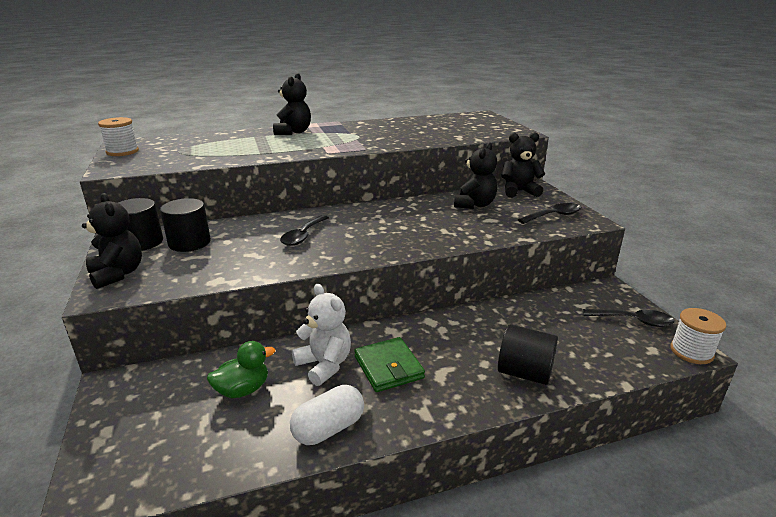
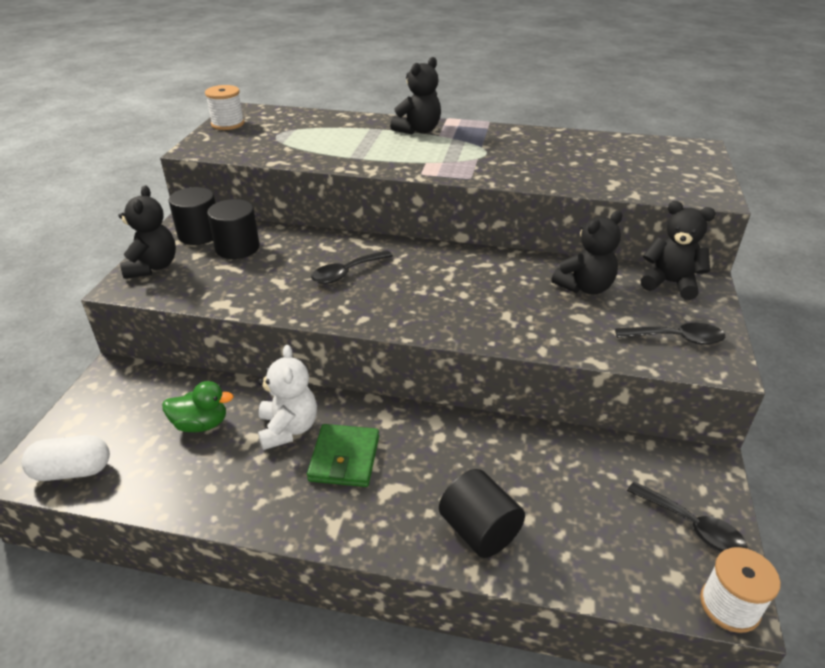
camera: 30 degrees right, 10 degrees up
(329, 428) = (237, 499): white capsule -> white capsule (72, 471)

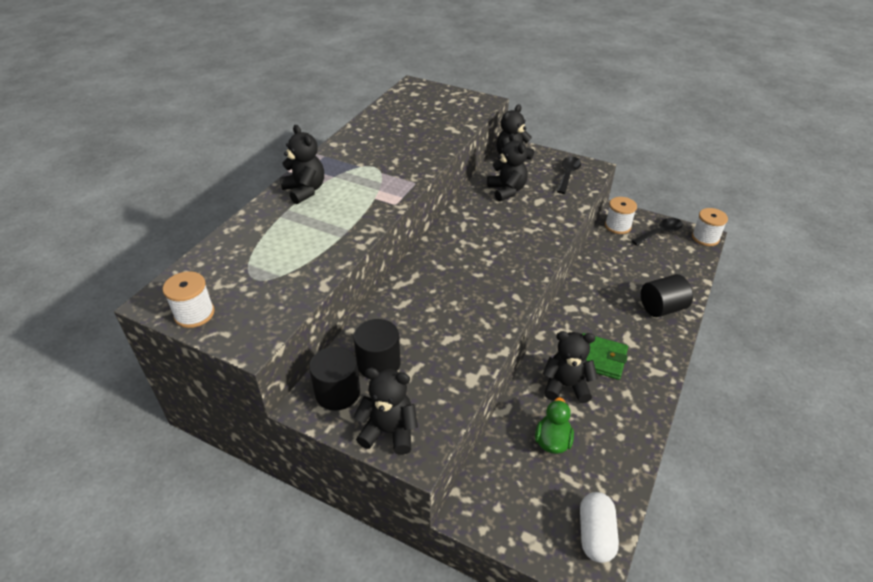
camera: 75 degrees left, 5 degrees up
(288, 429) = (566, 386): white teddy bear -> black teddy bear
(346, 273) = (450, 297): black spoon -> none
(668, 464) = (617, 226): none -> white spool

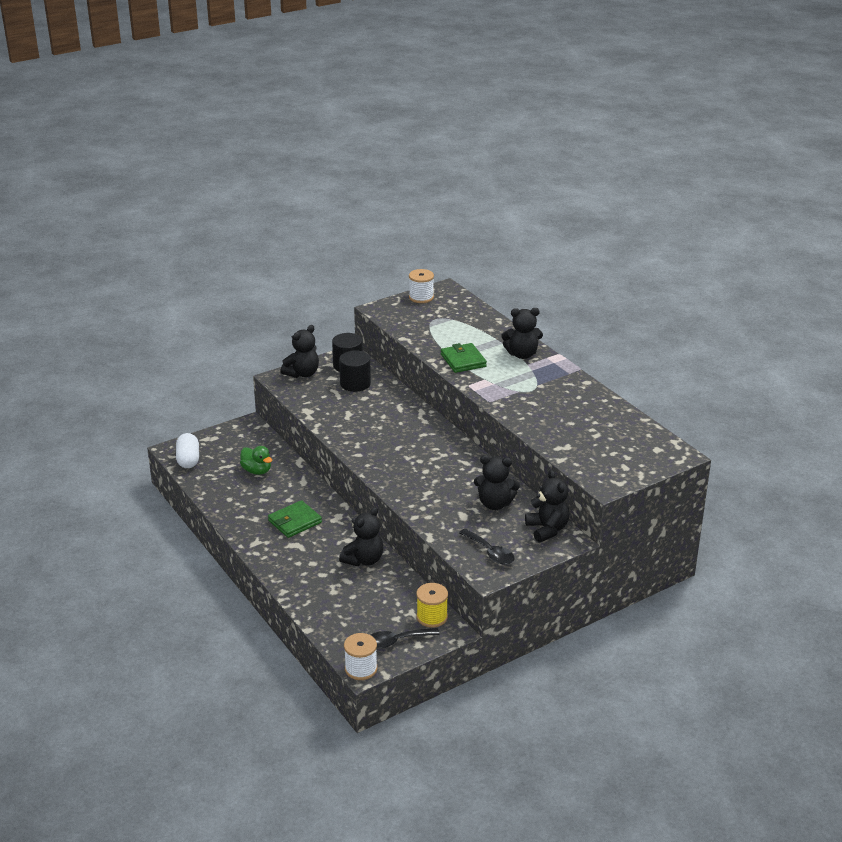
camera: 120 degrees right, 10 degrees down
(346, 223) = (463, 360): none -> green wallet
(566, 386) = (289, 495): black teddy bear -> black teddy bear (364, 560)
(595, 534) = (188, 460): white capsule -> white capsule turned 45 degrees clockwise
(617, 226) = (432, 617): white spool -> yellow spool
(660, 232) = (396, 641): black spoon -> black spoon turned 75 degrees clockwise
(661, 308) = (307, 581): black cylinder -> none

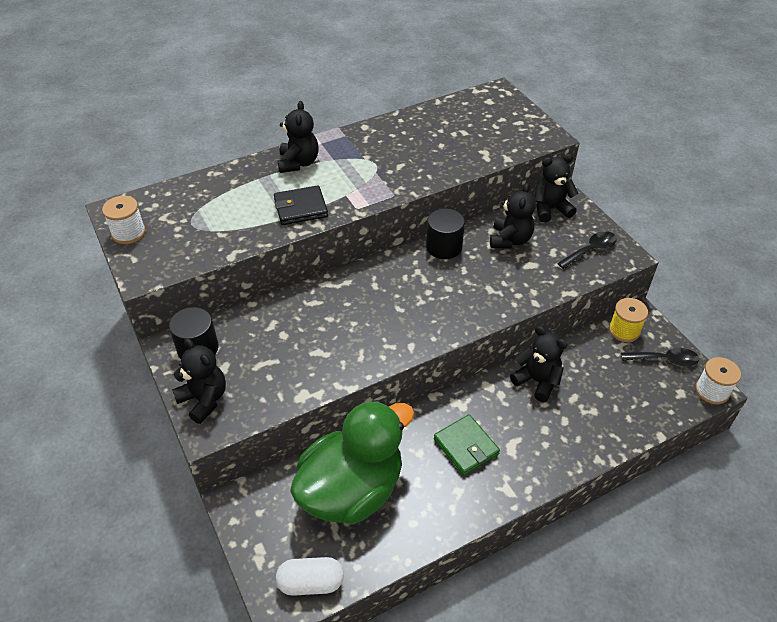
camera: 85 degrees left, 15 degrees up
(257, 471) = (352, 490): green duck -> green duck, size x2.40
(355, 384) = (247, 342): black cylinder -> black cylinder (444, 247)
(396, 641) = (665, 360): black spoon -> black spoon turned 75 degrees counterclockwise
(463, 360) = (300, 208): green wallet -> black wallet

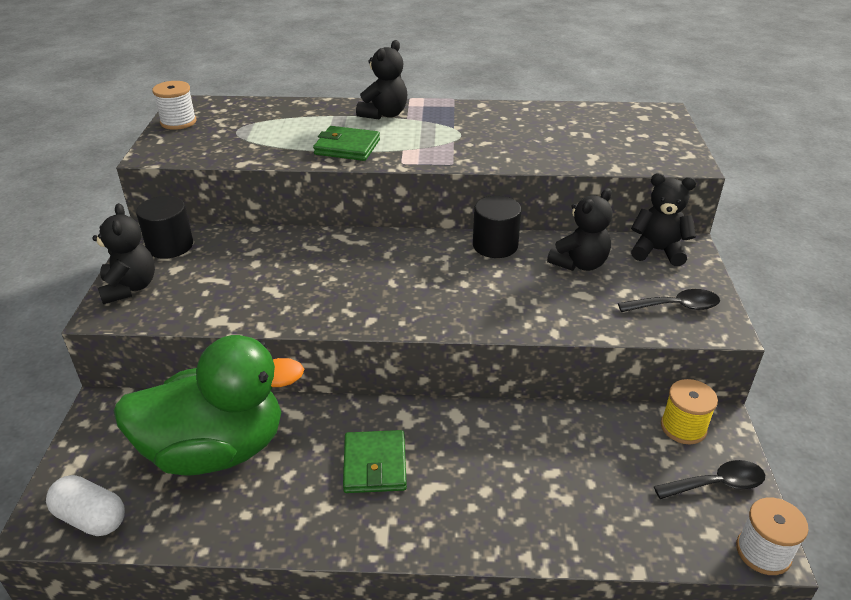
camera: 30 degrees right, 10 degrees down
(300, 208) = (347, 147): black wallet -> green wallet
(537, 381) = (520, 435): black teddy bear -> none
(665, 360) = (717, 484): black spoon -> black spoon turned 45 degrees counterclockwise

